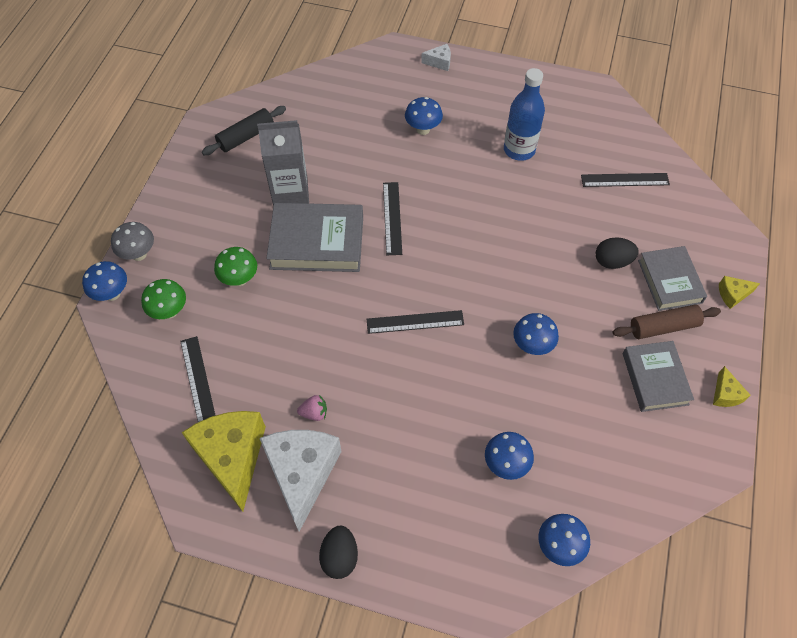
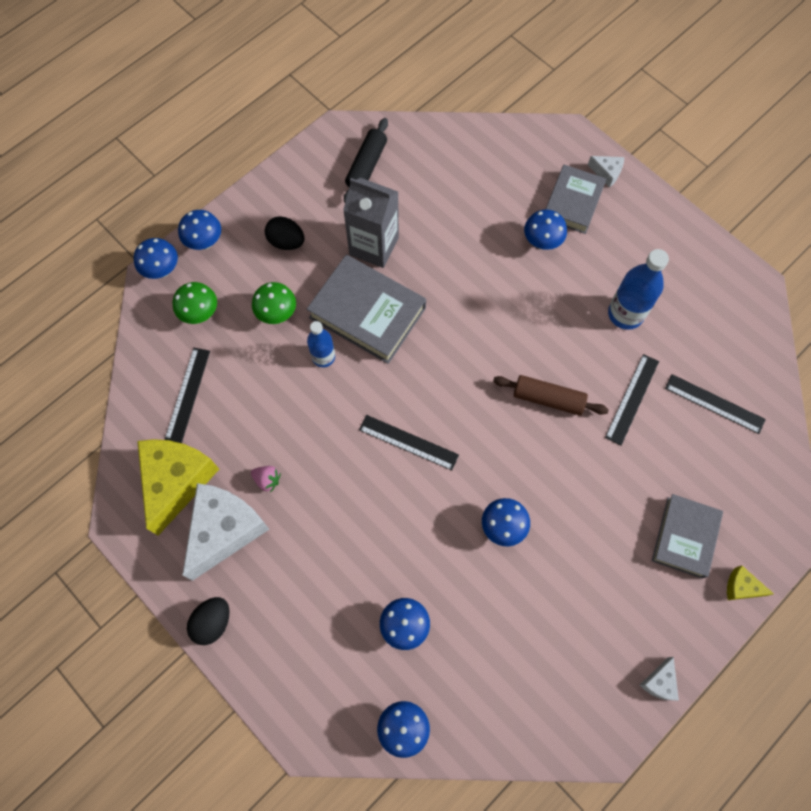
camera: 30 degrees right, 10 degrees up
(139, 254) = (205, 242): grey mushroom -> blue mushroom
(246, 136) = (366, 166): black rolling pin -> black rolling pin turned 60 degrees counterclockwise
(301, 293) = (323, 357): none -> blue bottle
(392, 218) = (452, 323): black ruler -> black ruler (632, 399)
(612, 261) = (640, 484): black egg -> black egg (286, 242)
(654, 379) = (599, 626): grey book -> grey book (572, 202)
(663, 327) = (645, 580): brown rolling pin -> brown rolling pin (548, 399)
(725, 394) = (659, 682): yellow cheese -> white cheese

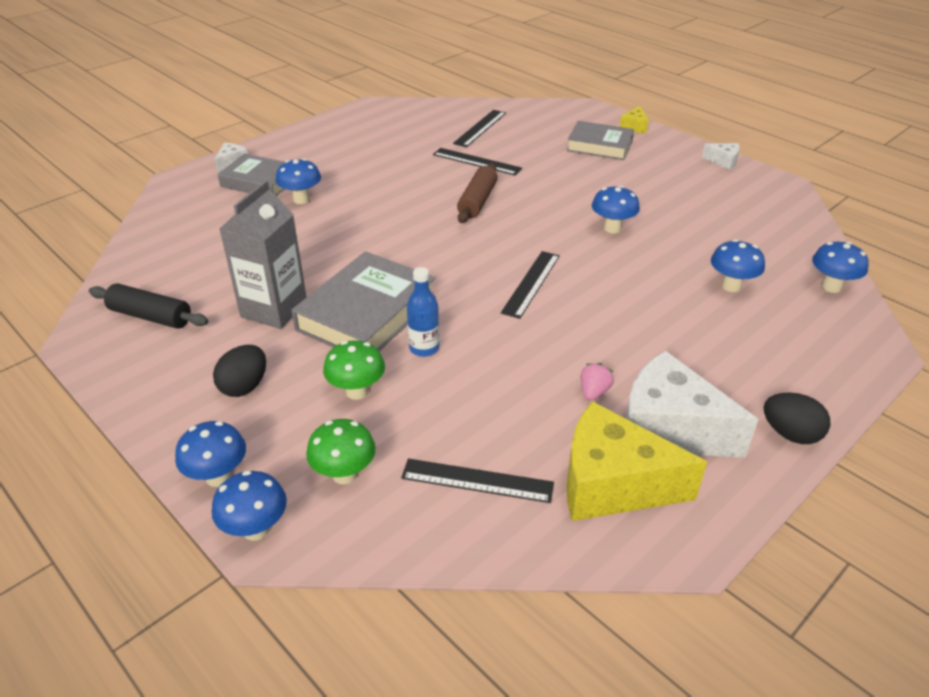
camera: 90 degrees left, 30 degrees down
(625, 314) = (391, 161): blue bottle -> none

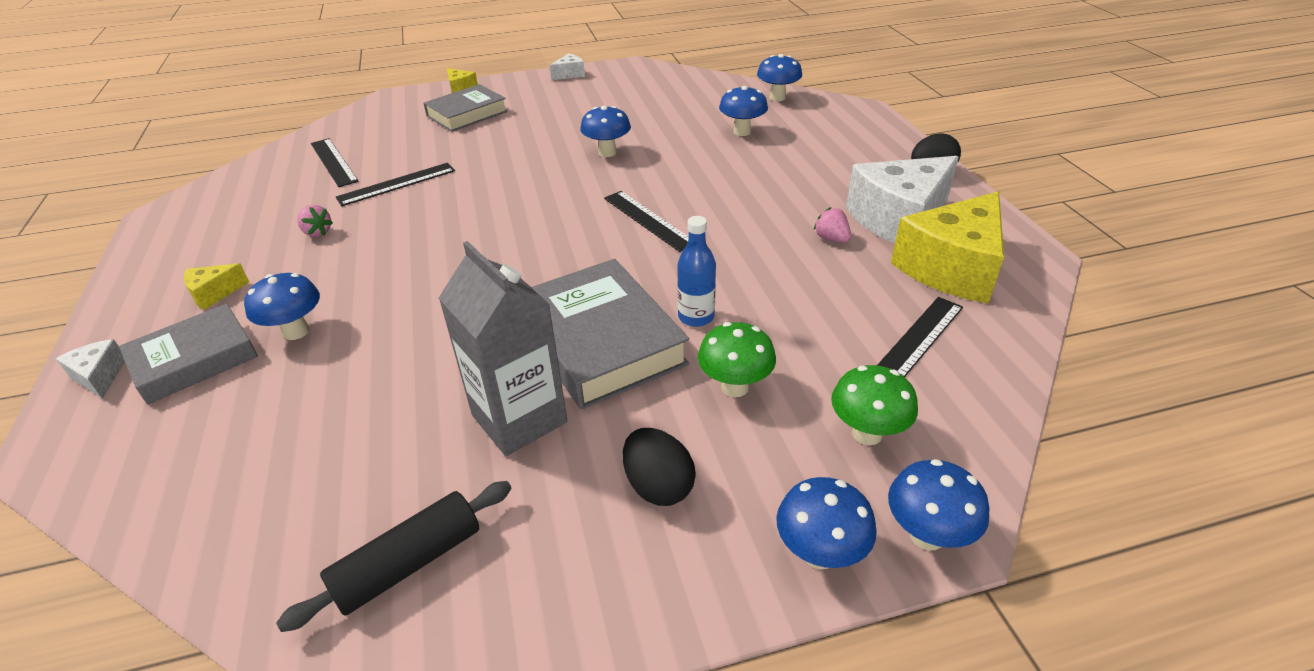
camera: 60 degrees left, 0 degrees up
(316, 159) = (214, 293): none -> yellow cheese
(398, 160) = (317, 232): none -> pink strawberry
(477, 201) = (472, 206): brown rolling pin -> none

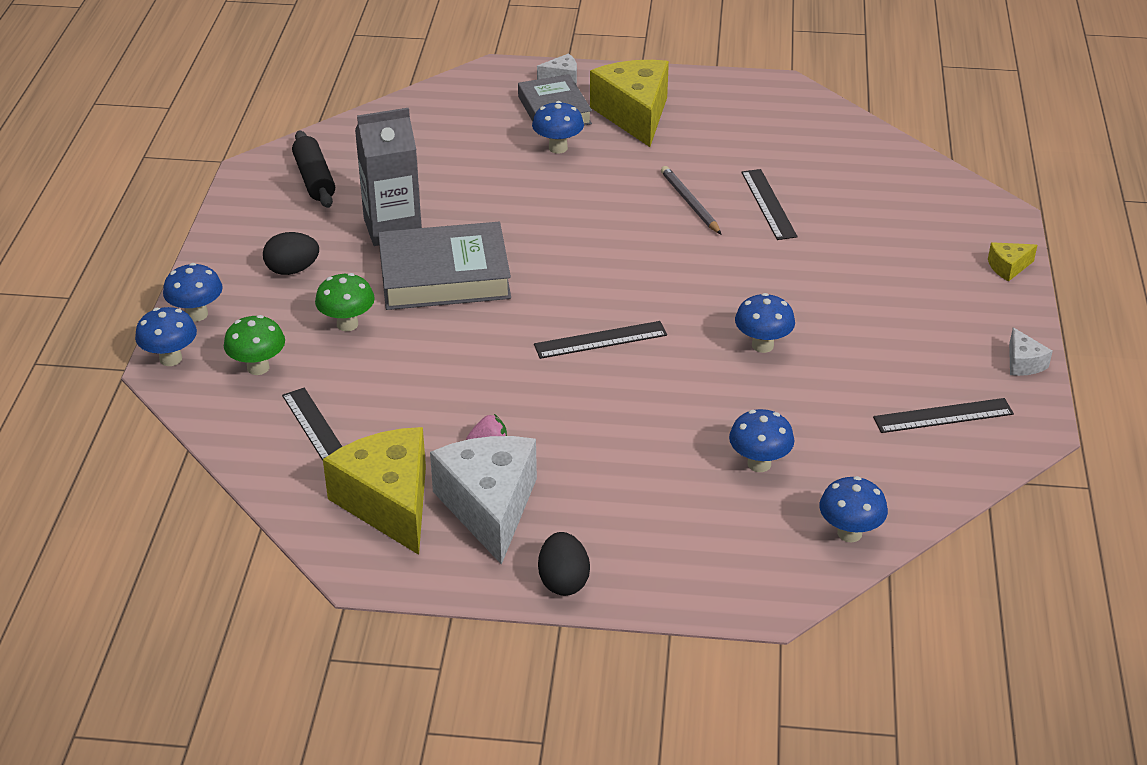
camera: 110 degrees right, 0 degrees up
(214, 293) = (634, 115): yellow cheese -> yellow cheese, size x2.29
(317, 232) = (700, 159): pink strawberry -> none
(334, 162) = (840, 171): black ruler -> black ruler (943, 416)
(404, 222) = (690, 203): none -> grey pencil
(467, 114) = (924, 263): grey book -> none
(696, 317) = (437, 328): blue bottle -> none

